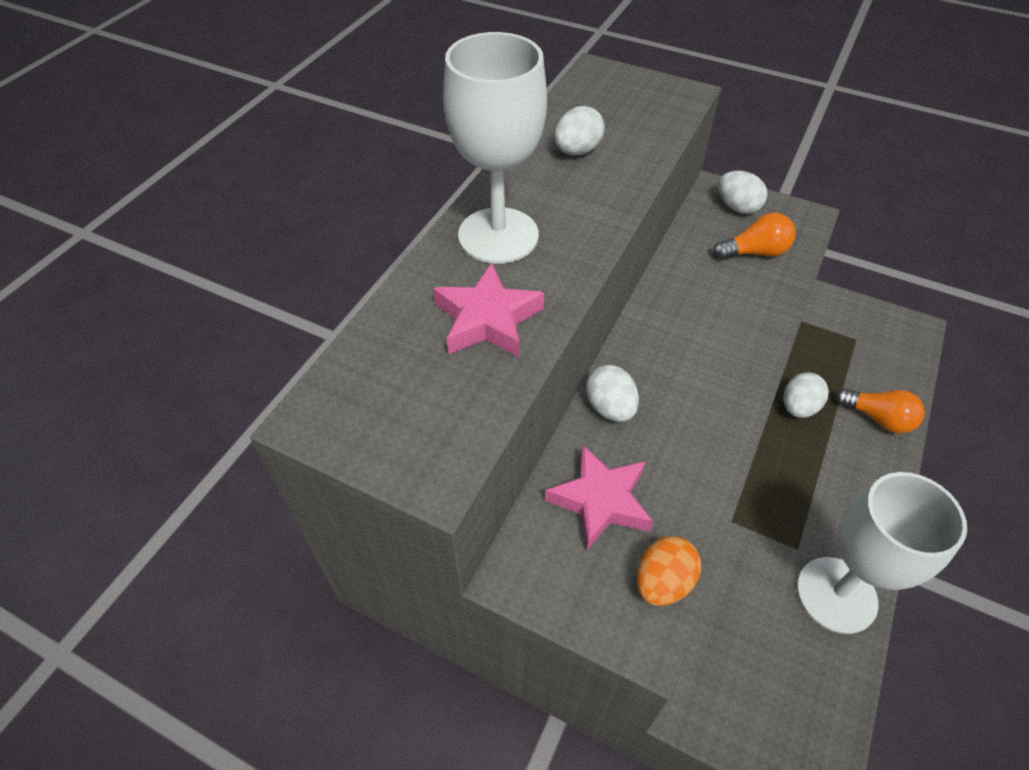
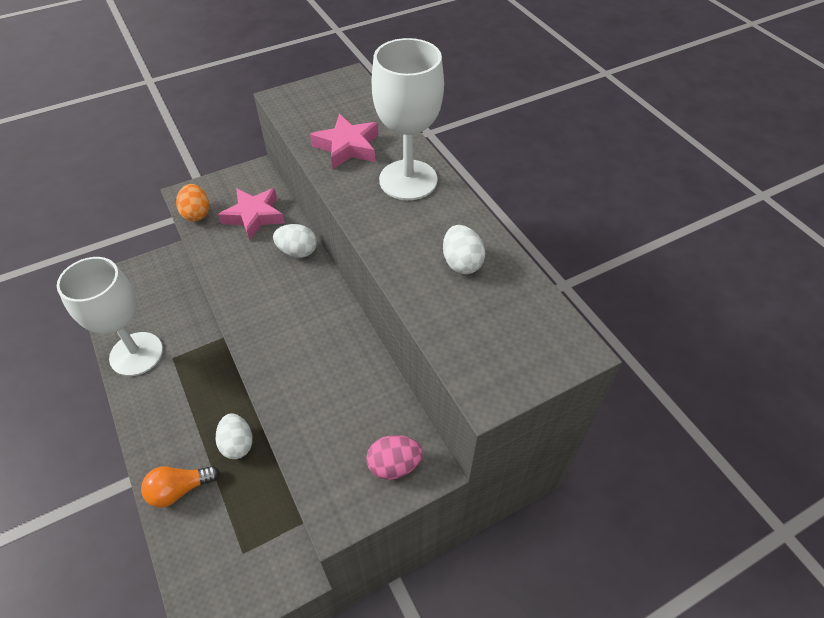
camera: 125 degrees right, 0 degrees up
(737, 207) = (394, 465): white egg -> pink egg
(755, 252) = (335, 430): orange light bulb -> none

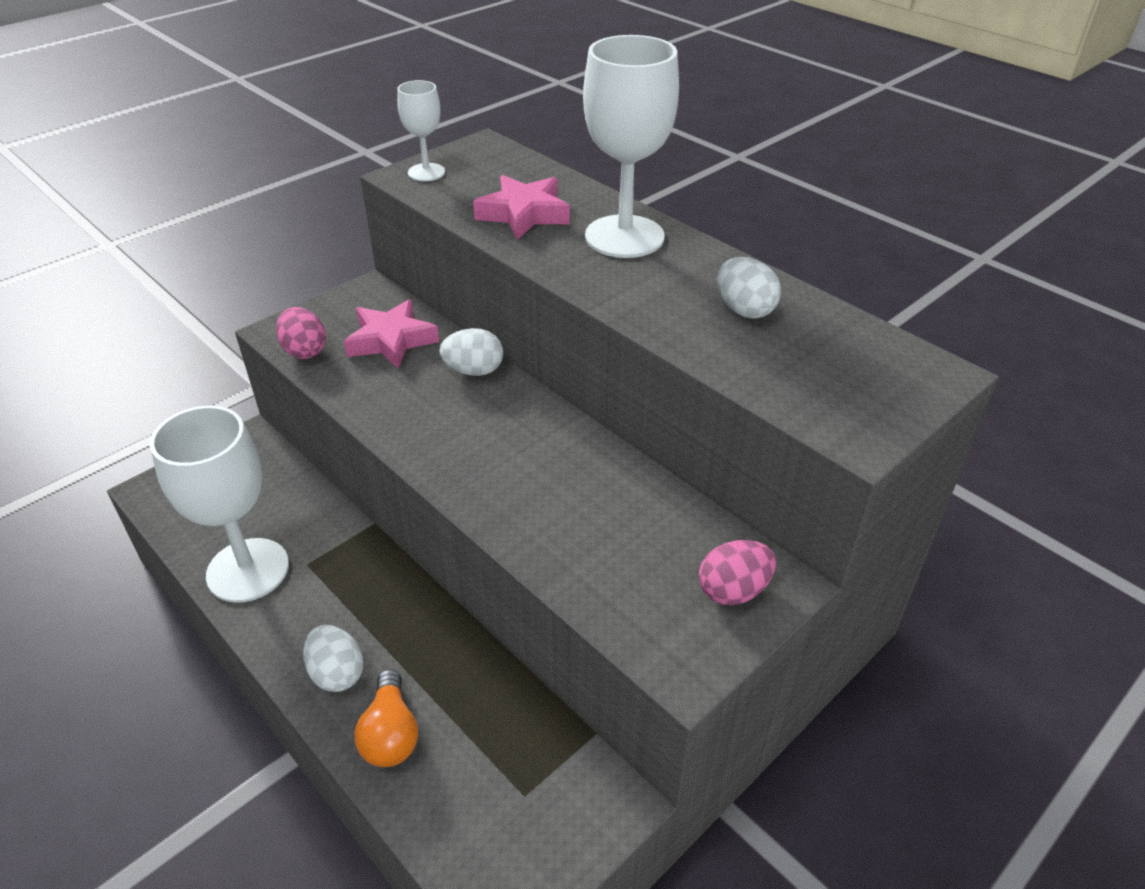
camera: 15 degrees left, 10 degrees down
(179, 489) = (390, 734): orange light bulb -> orange light bulb turned 60 degrees counterclockwise
(197, 214) = (305, 351): orange egg -> pink egg
(237, 444) = (455, 653): white egg -> white egg (337, 673)
(298, 97) = (426, 172): none -> white goblet

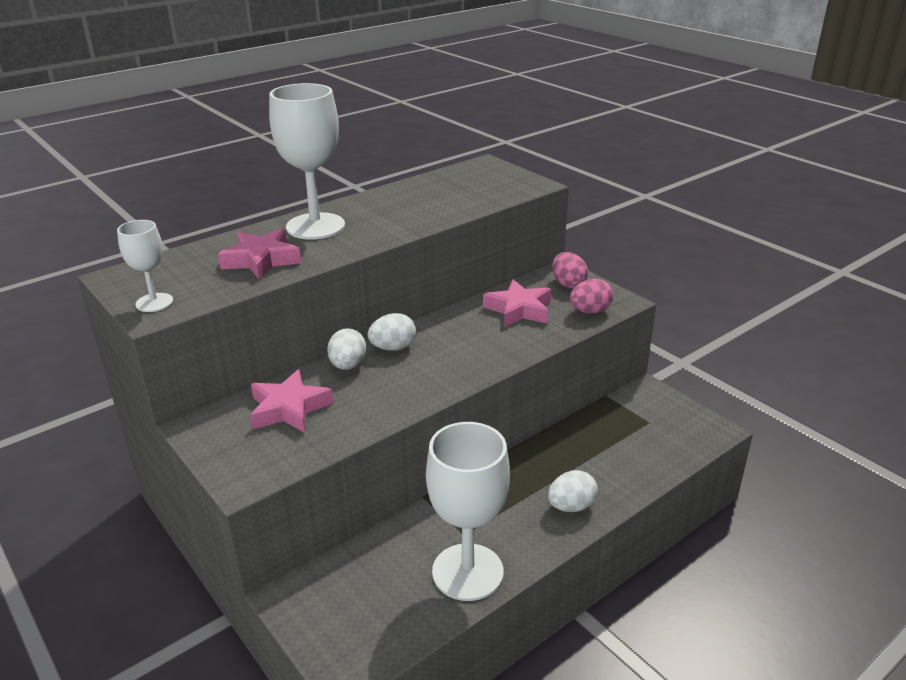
camera: 85 degrees left, 10 degrees down
(305, 351) = (285, 459): pink egg -> pink egg (590, 311)
(390, 734) = (617, 477): orange light bulb -> none
(631, 525) = (519, 310): none -> pink star
(744, 310) = (418, 199): white egg -> white egg (393, 348)

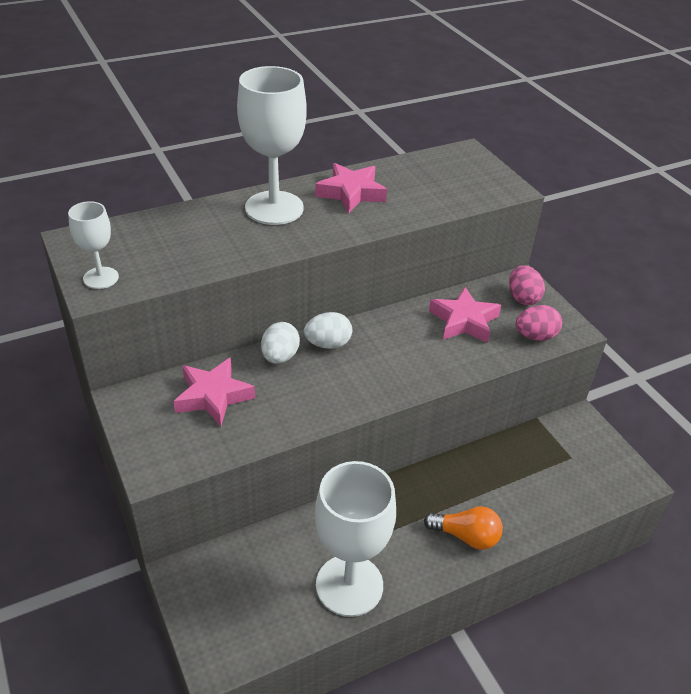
camera: 10 degrees right, 10 degrees up
(261, 260) = (211, 242): pink star -> pink star (351, 193)
(571, 506) = (466, 536): white egg -> orange light bulb

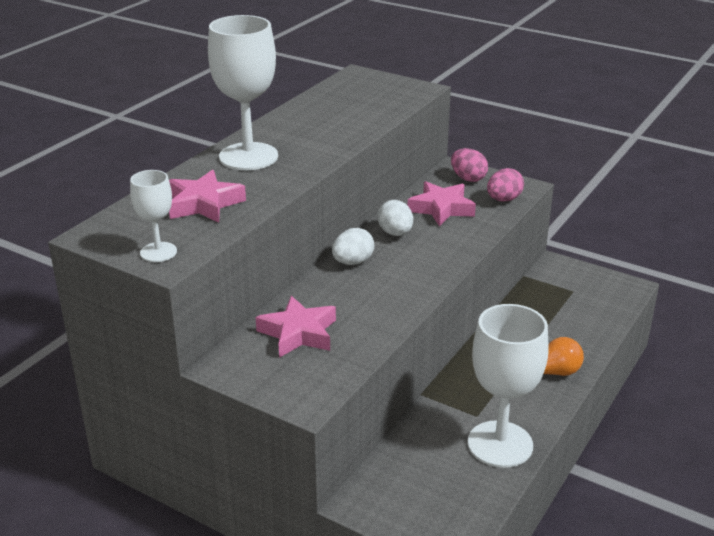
camera: 30 degrees left, 10 degrees down
(280, 357) = (323, 285): white egg -> white egg (395, 233)
(351, 193) = (300, 127): pink star -> pink star (203, 204)

